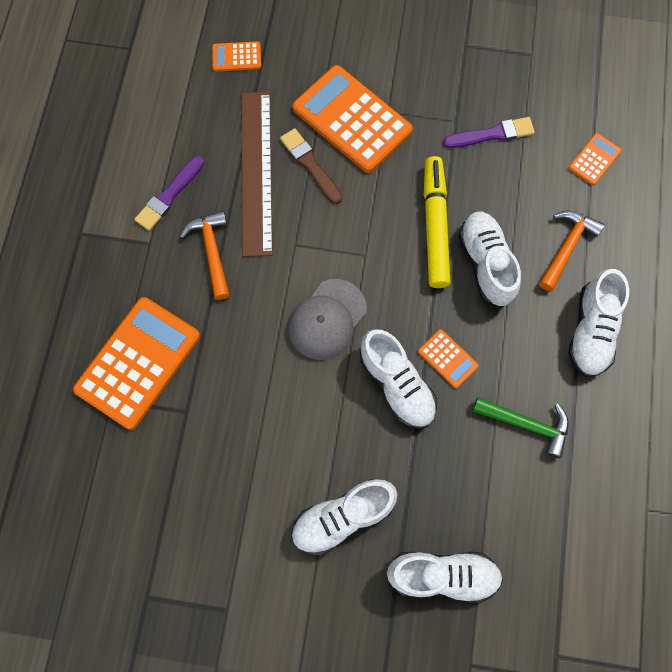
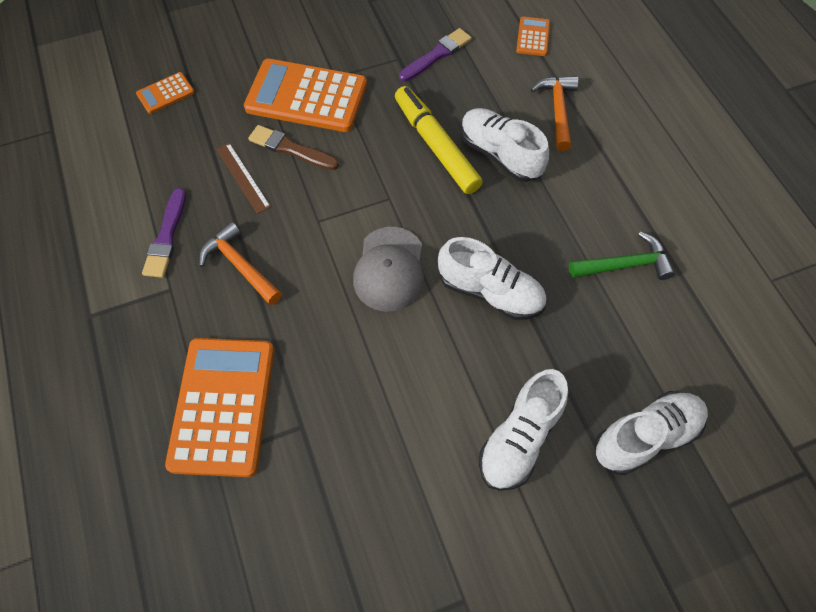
camera: 30 degrees left, 10 degrees down
(257, 172) = (243, 177): brown ruler -> brown ruler, size x0.48
(447, 359) = (520, 246): orange calculator -> none
(591, 331) = (623, 164): white shoe -> none

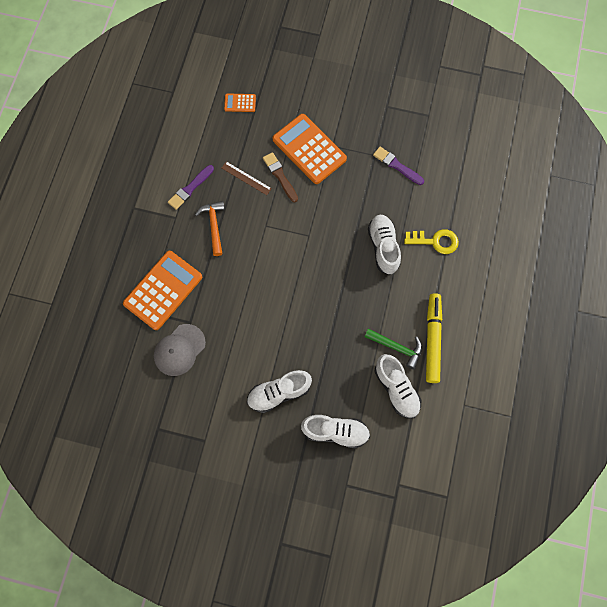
camera: 35 degrees right, 10 degrees up
(243, 177) = (246, 178): brown ruler -> brown ruler turned 60 degrees counterclockwise
(389, 269) = (281, 273): grey cap -> grey cap (179, 350)
(436, 55) = (397, 166): purple brush -> purple brush turned 135 degrees counterclockwise
(436, 146) = (354, 221): yellow marker -> yellow marker (432, 339)
(490, 292) = (320, 317): white shoe -> white shoe (396, 389)
(533, 37) = (460, 187): orange calculator -> none
(557, 110) = (435, 241): orange hammer -> yellow key

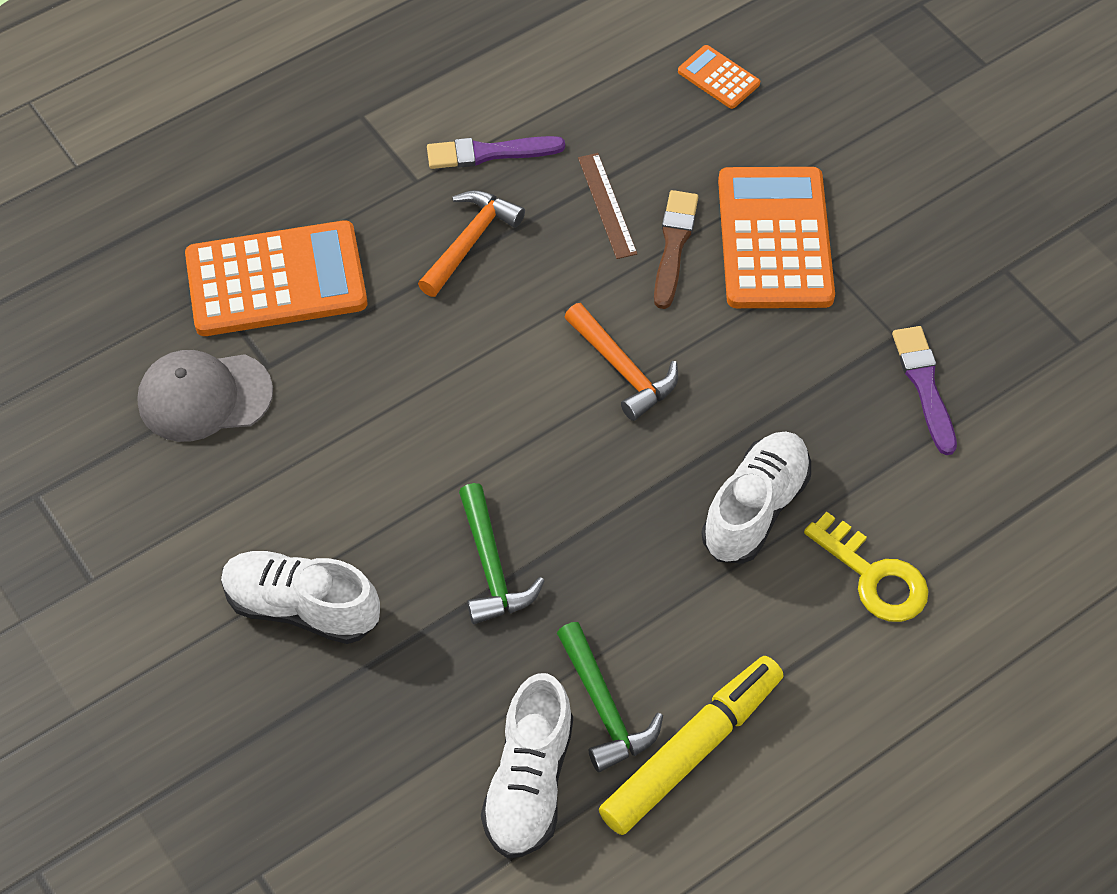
camera: 40 degrees right, 15 degrees down
(303, 232) = (622, 369): none -> orange hammer
(323, 331) = (491, 567): none -> green hammer
(335, 431) = (335, 761): white shoe -> none

